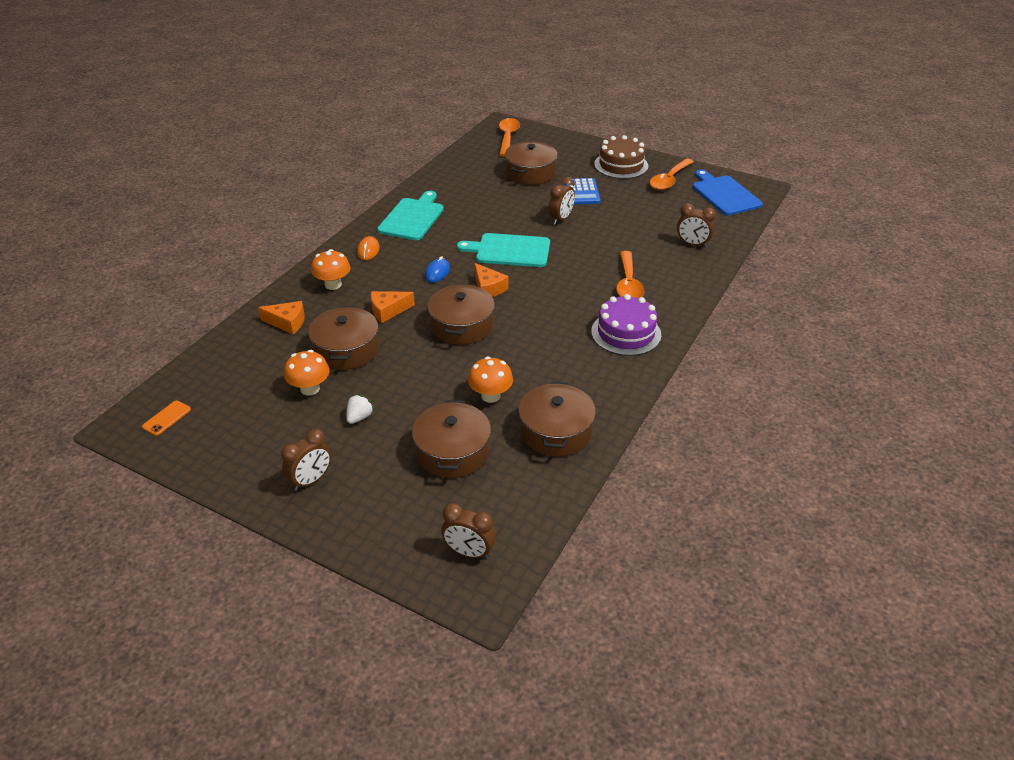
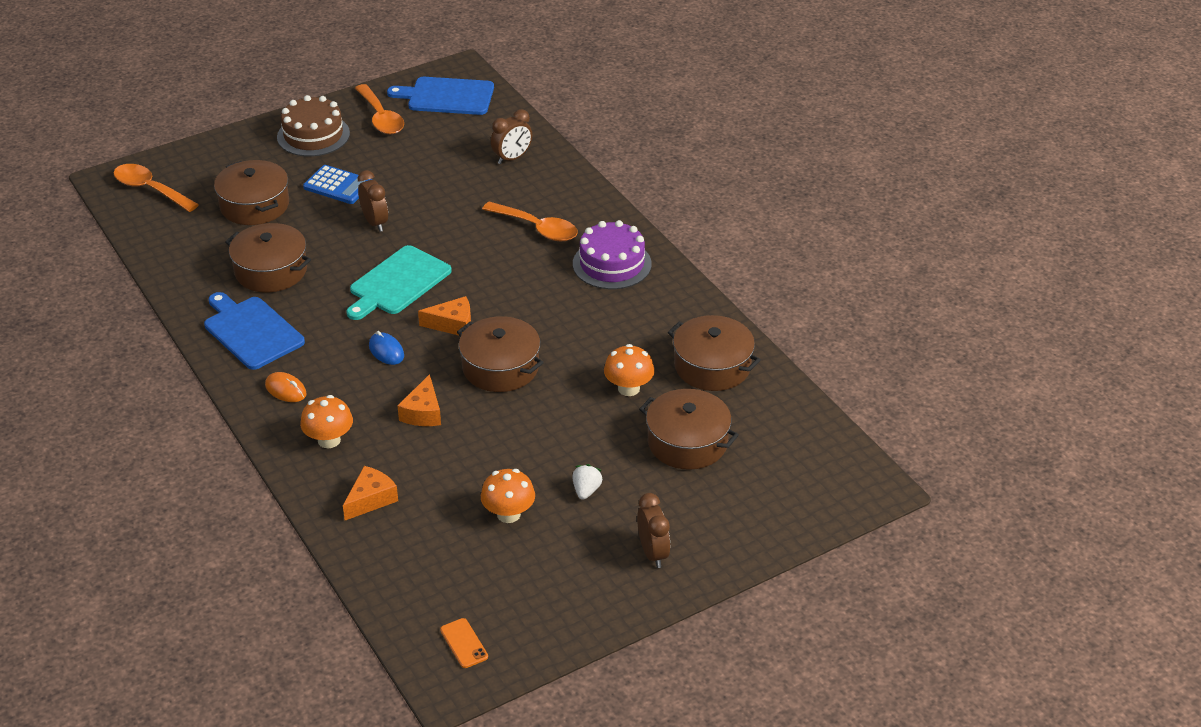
camera: 60 degrees left, 0 degrees up
(346, 350) = (465, 466): brown pot -> brown pot (271, 270)
(359, 417) = (586, 490): white strawberry -> white strawberry turned 45 degrees clockwise
(412, 218) = (251, 331): turquoise cutting board -> blue cutting board
(469, 552) = (820, 477): brown clock -> none

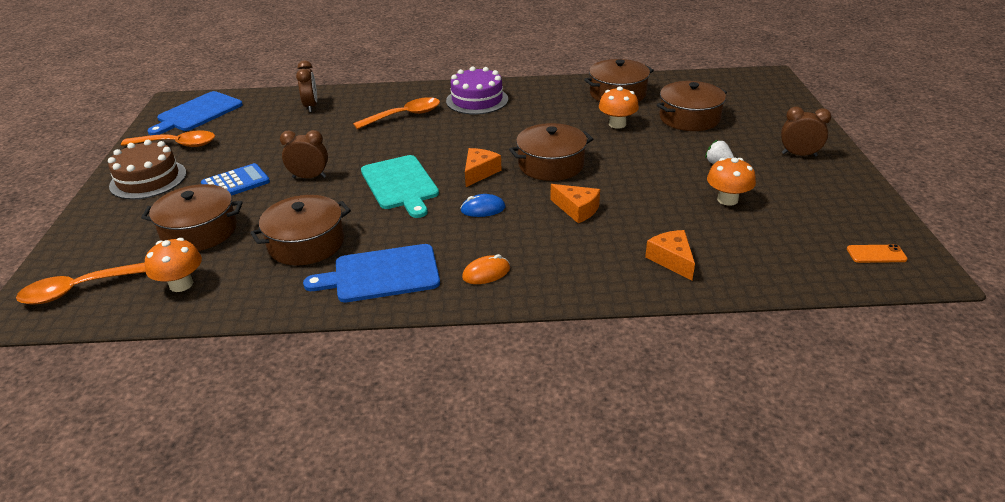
camera: 60 degrees left, 5 degrees down
(329, 440) = (576, 264): orange mushroom -> orange mushroom (181, 284)

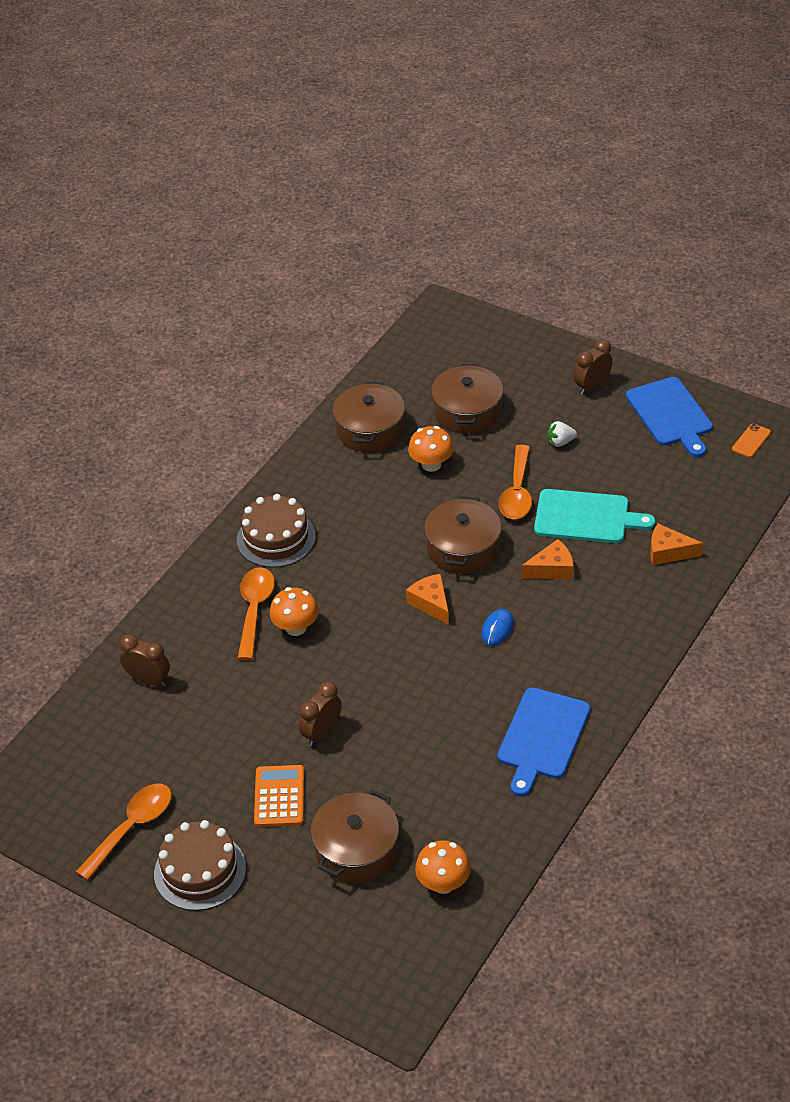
camera: 55 degrees left, 10 degrees up
(79, 289) = (388, 964): orange spoon -> orange spoon (517, 492)
(197, 113) = (58, 790): blue cutting board -> blue cutting board (670, 415)
(235, 183) = (279, 797): blue calculator -> orange calculator
(306, 243) = (449, 773): brown pot -> none
(400, 184) = (401, 669): turquoise cutting board -> turquoise cutting board (586, 517)
(477, 100) = (276, 538): purple cake -> brown cake
(486, 273) = (595, 670): orange mouse -> none
(727, 200) = (618, 471): orange mushroom -> orange mushroom (296, 627)

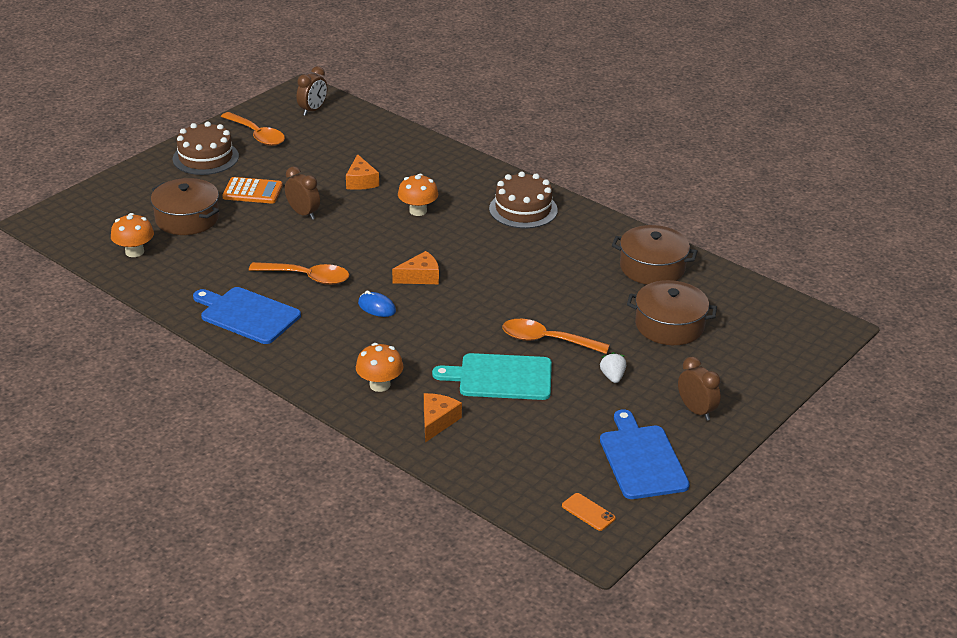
camera: 95 degrees right, 10 degrees down
(148, 680) = (390, 147): brown clock -> brown clock (313, 110)
(254, 610) = (444, 194): orange spoon -> orange spoon (307, 277)
(431, 464) = (597, 296): orange mushroom -> orange mushroom (380, 385)
(463, 548) = (482, 301): brown pot -> none
(552, 569) = (438, 347): orange cheese -> orange cheese (361, 181)
(586, 517) = (500, 377): turquoise cutting board -> turquoise cutting board turned 75 degrees clockwise
(670, 415) = (642, 459): blue cutting board -> blue cutting board turned 90 degrees clockwise

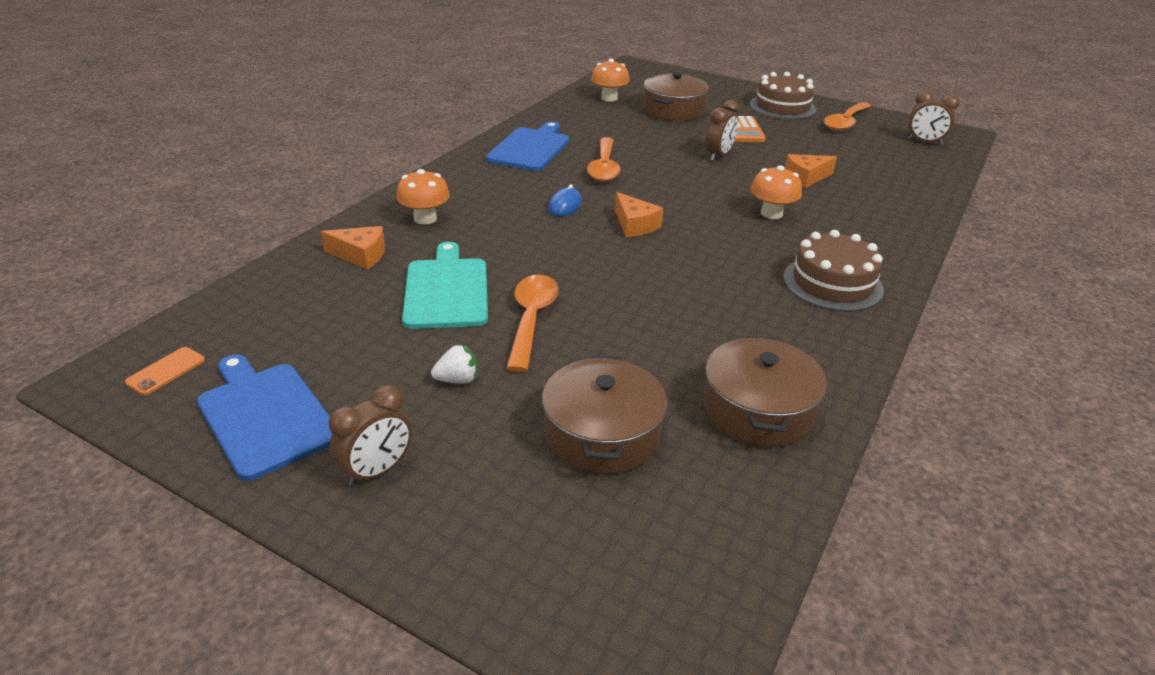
camera: 80 degrees right, 0 degrees up
(642, 459) = (265, 415): blue cutting board -> blue cutting board turned 105 degrees counterclockwise

